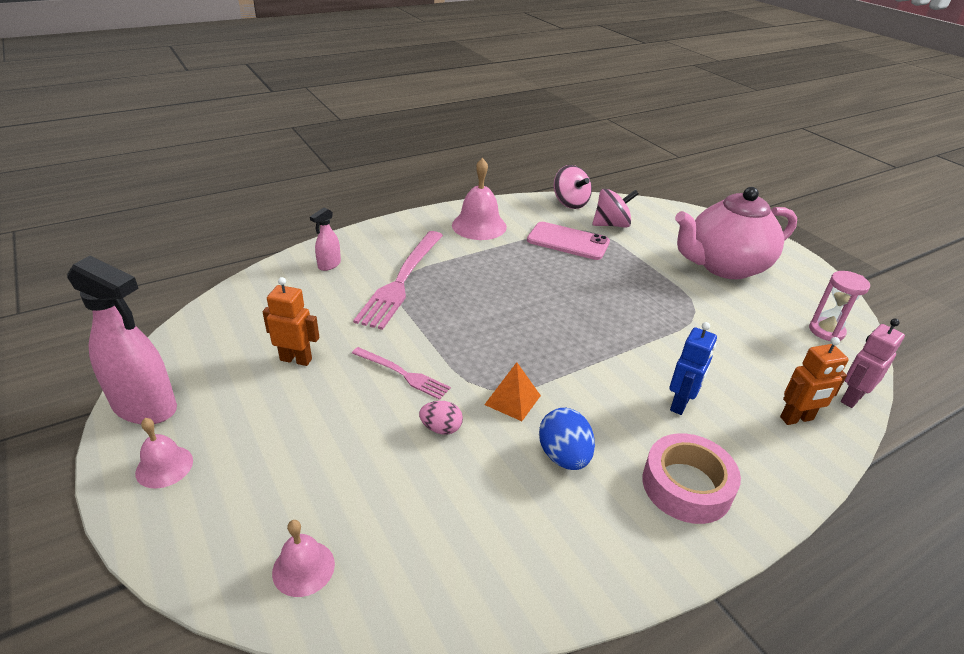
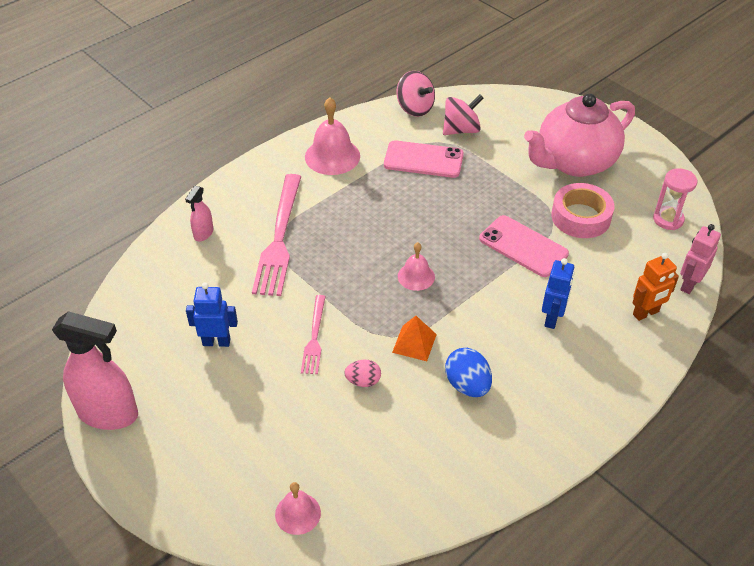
camera: 10 degrees left, 10 degrees up
(164, 466) = (153, 460): pink bell -> pink bell (416, 276)
(296, 359) = (216, 342): orange robot -> blue robot
(402, 374) = (314, 337): pink fork -> pink fork turned 75 degrees clockwise
(657, 329) = (523, 246): none -> pink phone
(686, 486) = (565, 390): pink tape -> pink tape (581, 217)

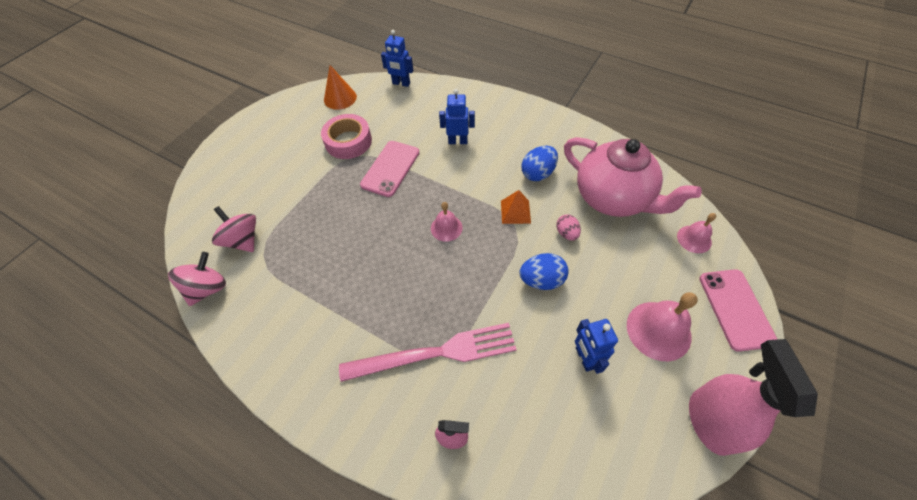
camera: 105 degrees left, 10 degrees up
(314, 337) = (541, 280): pink fork -> blue egg
(332, 156) = (298, 345): pink bell -> pink bell (658, 330)
(423, 160) = (293, 260): pink phone -> pink phone (735, 309)
(574, 162) = (282, 154): pink teapot -> pink teapot (613, 198)
(646, 313) = (434, 99): orange robot -> none
(668, 219) = (340, 98): pink hourglass -> orange cone
(689, 284) = (401, 83): pink robot -> blue robot

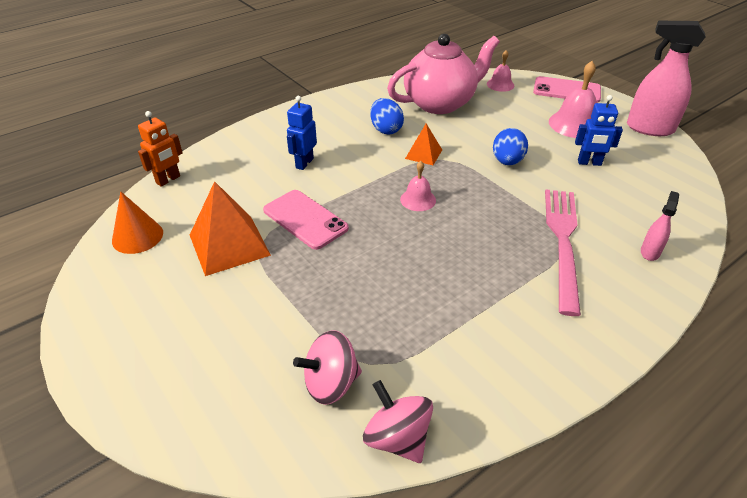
camera: 70 degrees left, 15 degrees down
(348, 141) = (229, 245): pink tape -> orange pyramid
(401, 83) = (168, 180): blue robot -> orange robot
(566, 233) = (464, 135): pink egg -> none

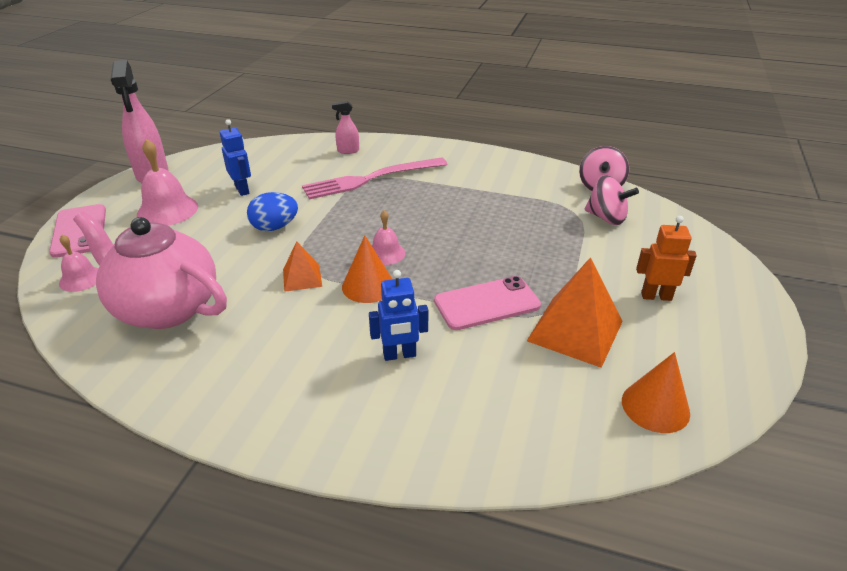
camera: 125 degrees left, 5 degrees down
(168, 180) = (558, 462): orange robot -> orange robot (656, 296)
(305, 219) = (487, 303): pink phone -> pink phone turned 60 degrees clockwise
(384, 176) = (368, 286): none -> orange cone
(386, 129) = (268, 325): blue egg -> none

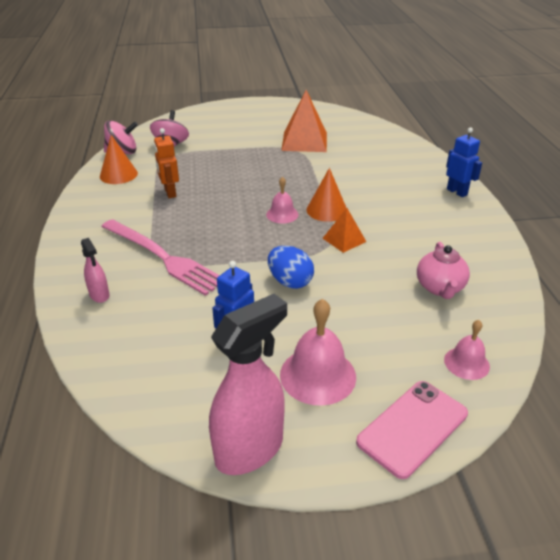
camera: 115 degrees left, 0 degrees up
(165, 308) = (439, 288): pink teapot -> pink teapot, size x0.53
(399, 355) = (377, 183): blue robot -> blue robot (457, 192)
(487, 303) = (304, 167): pink phone -> none
(655, 406) = (339, 120): orange cone -> orange cone (118, 175)
(656, 296) = (253, 126): orange robot -> orange robot (170, 193)

